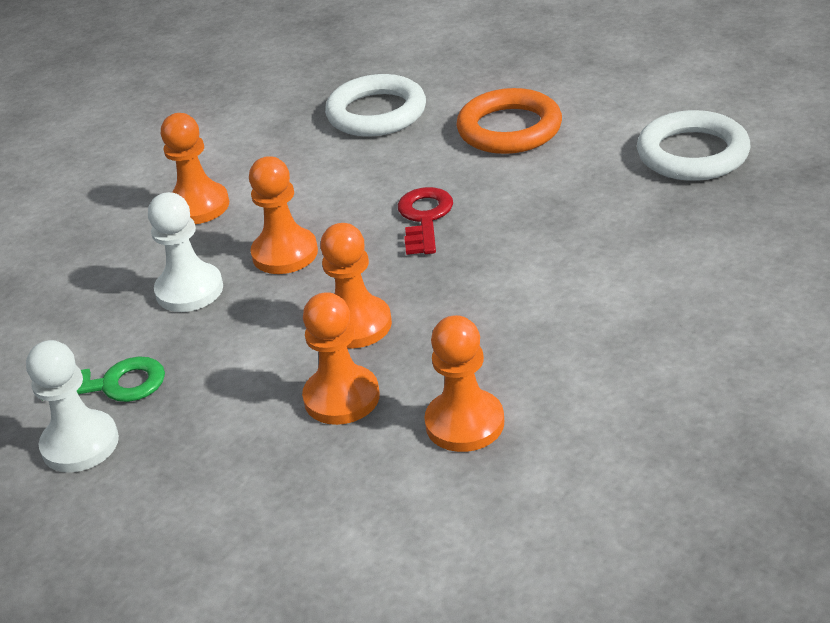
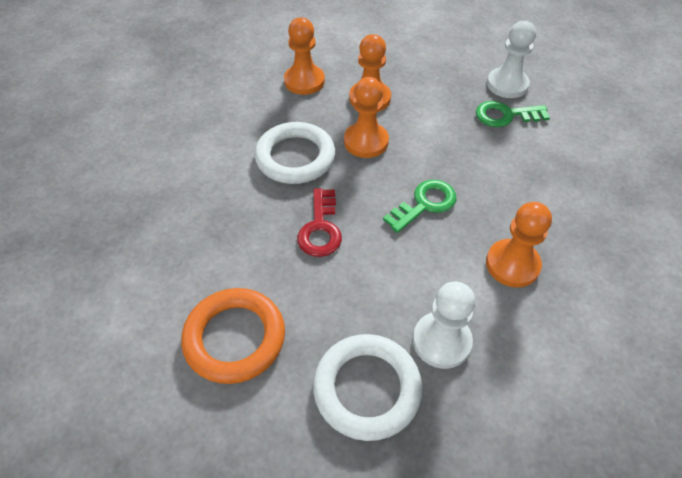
camera: 175 degrees right, 15 degrees up
(189, 290) = (485, 178): white pawn -> white pawn (441, 341)
(285, 253) = (424, 204): orange pawn -> green key
(692, 154) = (90, 278): white ring -> white ring (295, 157)

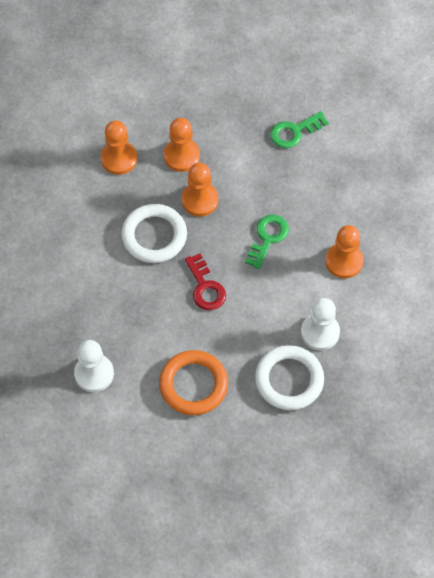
camera: 25 degrees left, 10 degrees up
(507, 84) = (284, 98): white pawn -> white pawn (94, 373)

